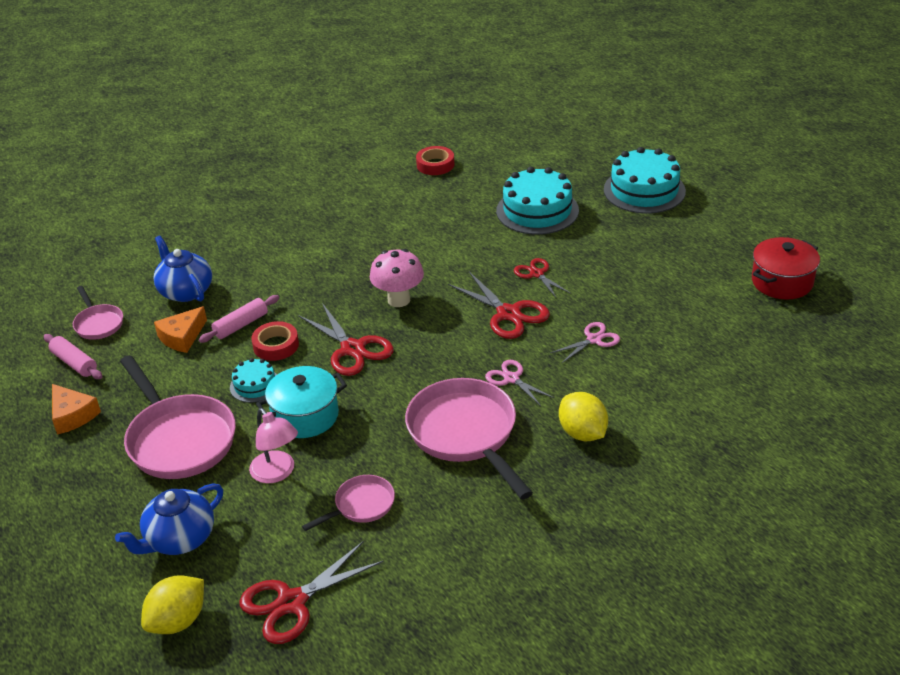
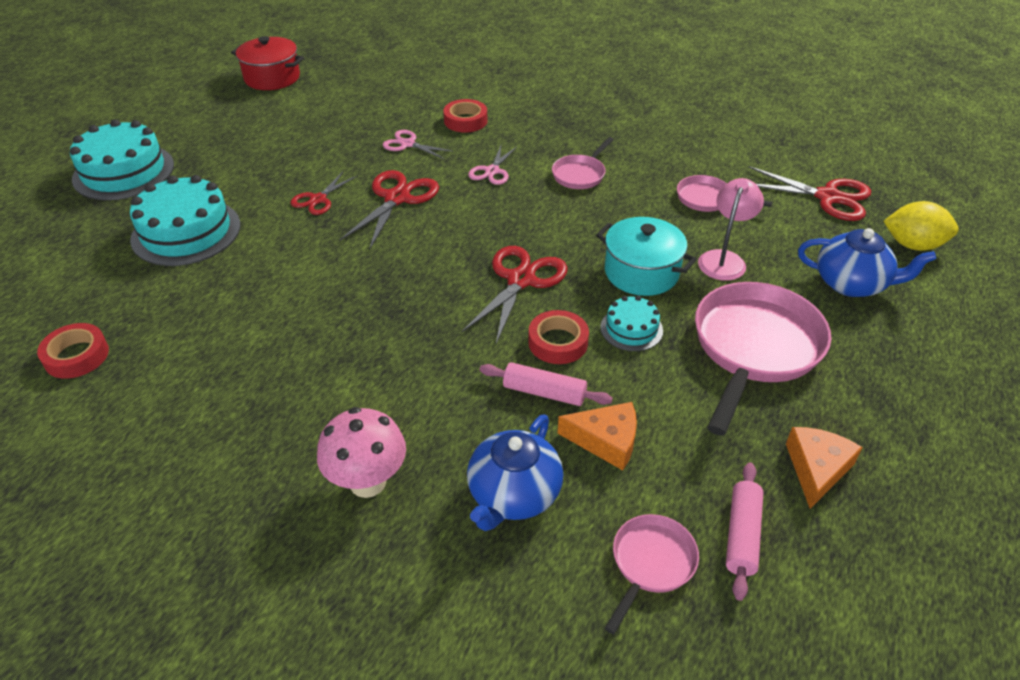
camera: 120 degrees left, 5 degrees up
(399, 300) = (415, 278): pink mushroom -> pink mushroom (368, 482)
(465, 433) = (580, 174): pink pan -> pink pan, size x0.51
(582, 433) = (531, 123): yellow lemon -> none
(616, 388) = (465, 121): none -> red tape

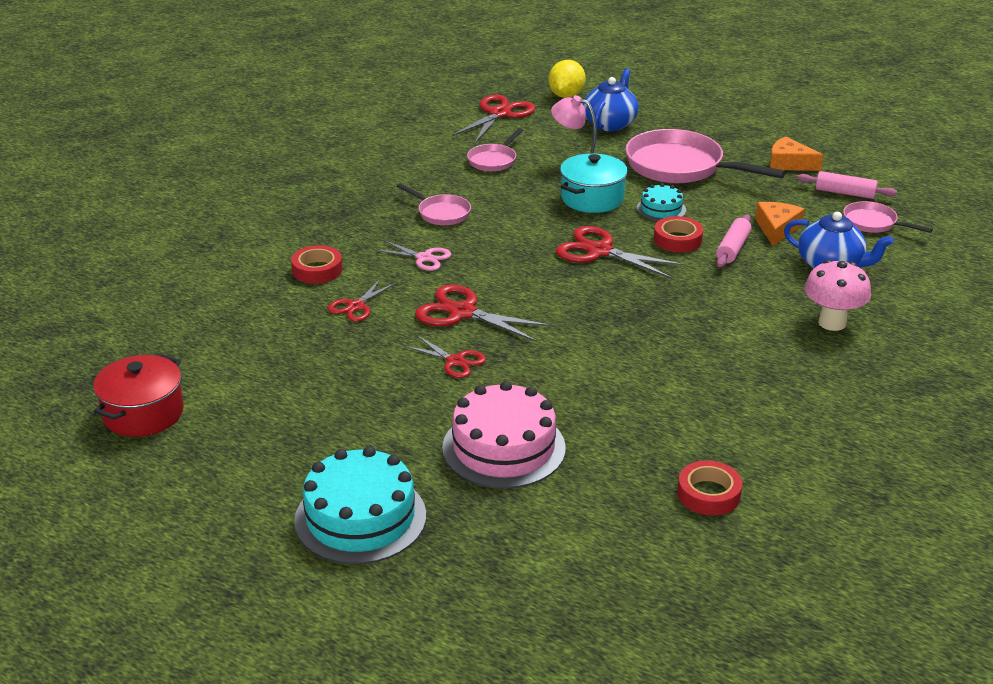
camera: 85 degrees left, 10 degrees down
(186, 232) = (503, 448): turquoise cake -> pink cake
(408, 144) = (356, 306): pink scissors -> red scissors

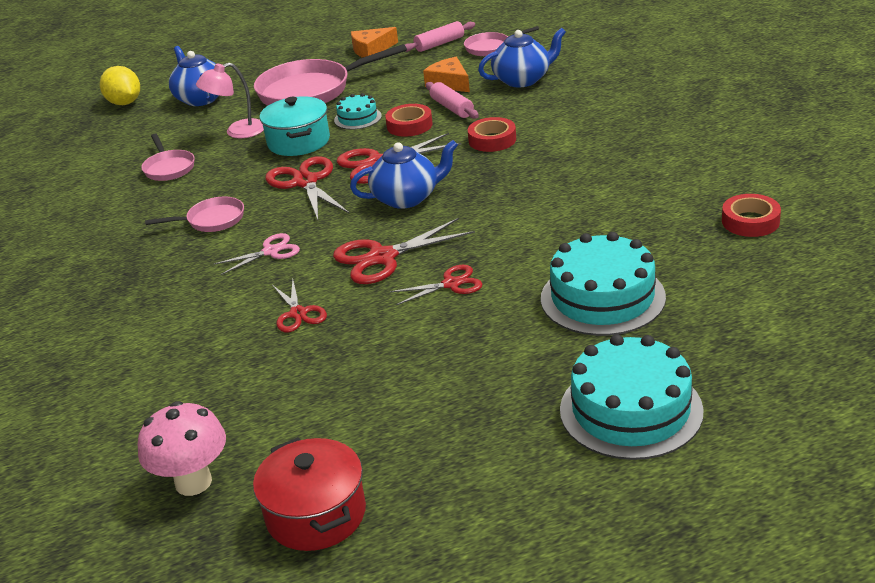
camera: 50 degrees left, 0 degrees up
(317, 270) = (206, 319): red tape -> red tape (492, 140)
(500, 114) = (99, 141): red scissors -> red scissors (306, 182)
(503, 448) = (602, 298): pink cake -> turquoise cake
(560, 287) = (407, 198): none -> blue teapot
(832, 323) = (593, 103): pink mushroom -> pink mushroom (193, 482)

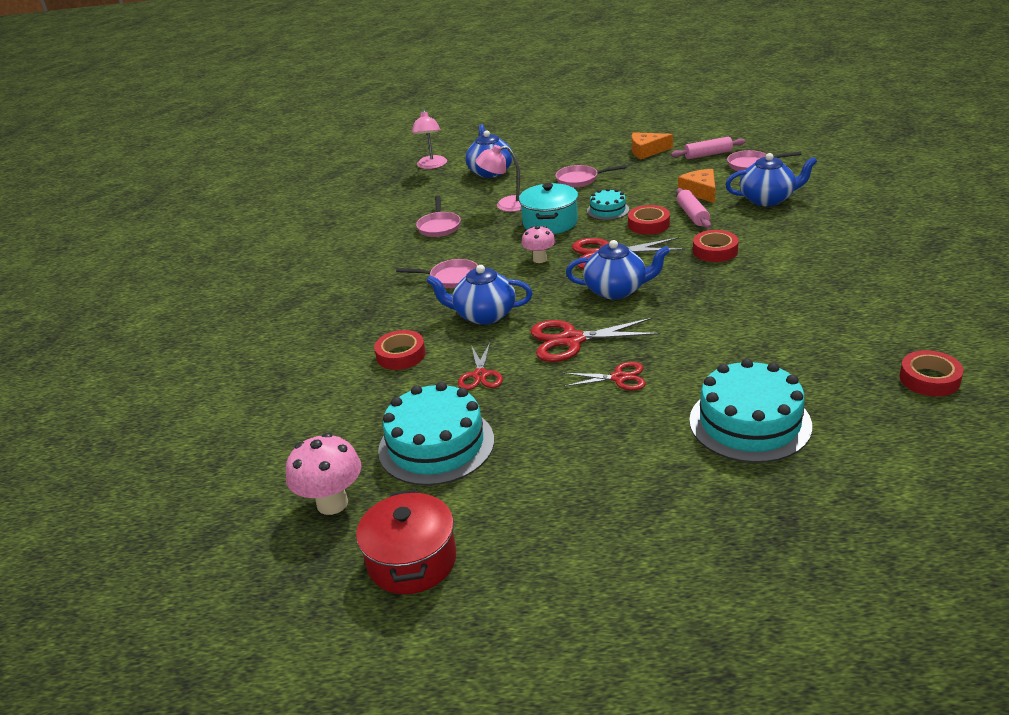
camera: 20 degrees right, 0 degrees up
(125, 103) = (432, 166): yellow lemon -> pink lamp
(194, 312) = (401, 355): none -> red tape
(271, 251) = (484, 315): pink scissors -> blue teapot
(306, 182) = (539, 259): red scissors -> pink mushroom
(310, 91) = (580, 179): pink pan -> pink pan, size x0.51
(631, 410) = (727, 540): turquoise cake -> turquoise cake (436, 445)

